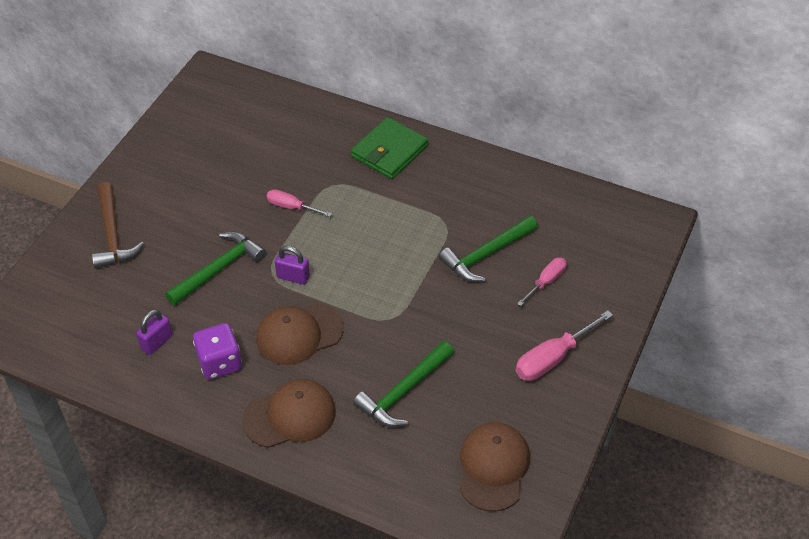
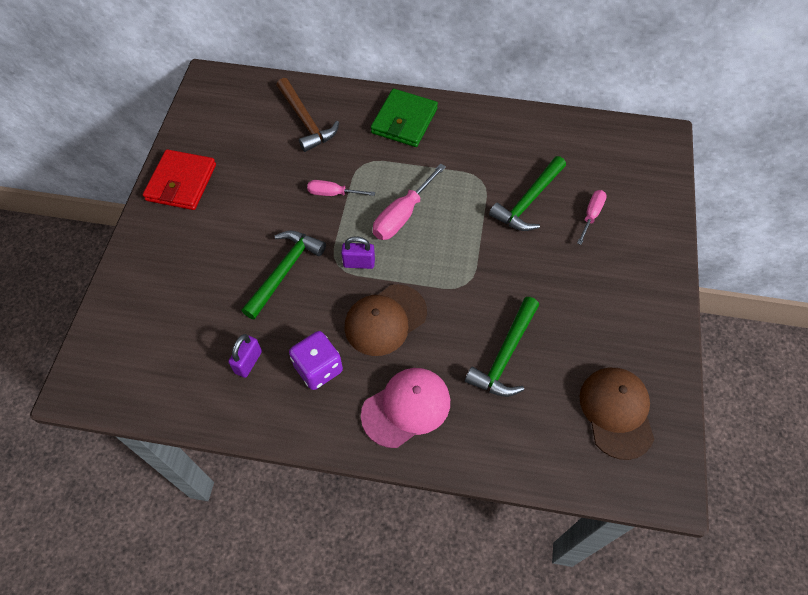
camera: 15 degrees left, 10 degrees up
(113, 234) = (167, 259): brown hammer -> brown hammer (306, 121)
(148, 167) = (181, 182): none -> red wallet
(290, 416) = (406, 408): brown cap -> pink cap
(553, 358) = (626, 288): pink screwdriver -> pink screwdriver (402, 215)

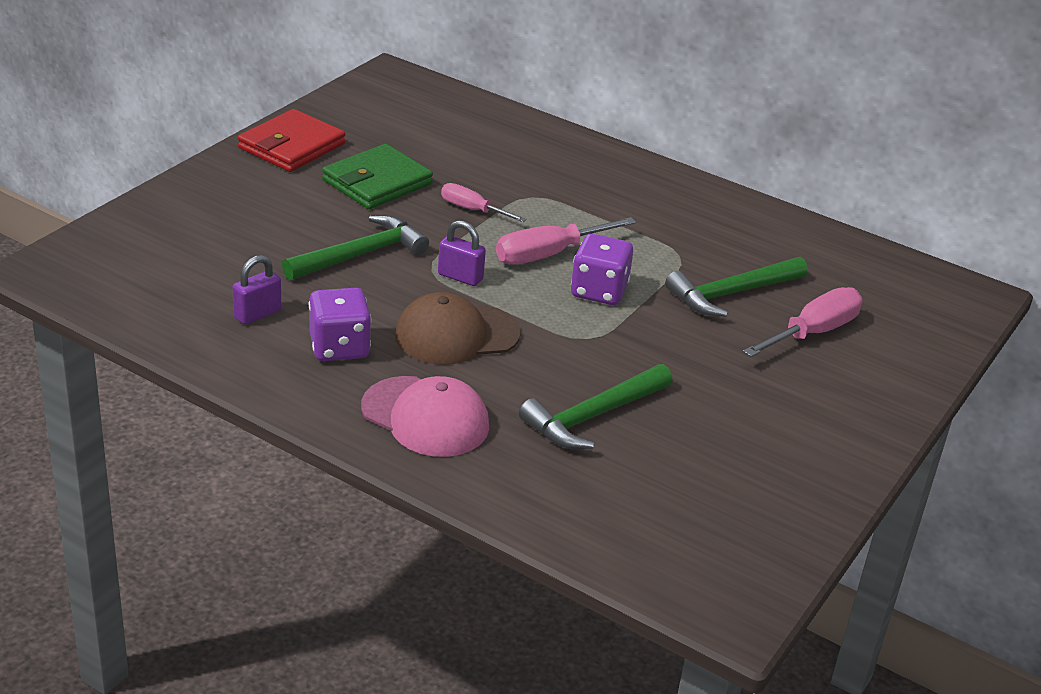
camera: 20 degrees right, 25 degrees down
(306, 121) = (485, 141): brown hammer -> none
(404, 121) = (614, 176): green wallet -> green wallet (377, 182)
(406, 408) = (425, 417): pink cap -> pink cap turned 45 degrees clockwise
(450, 236) = (599, 291): none -> purple dice
(591, 215) = (812, 333): pink screwdriver -> pink screwdriver, size x1.58
(616, 412) = (711, 518): brown cap -> none

